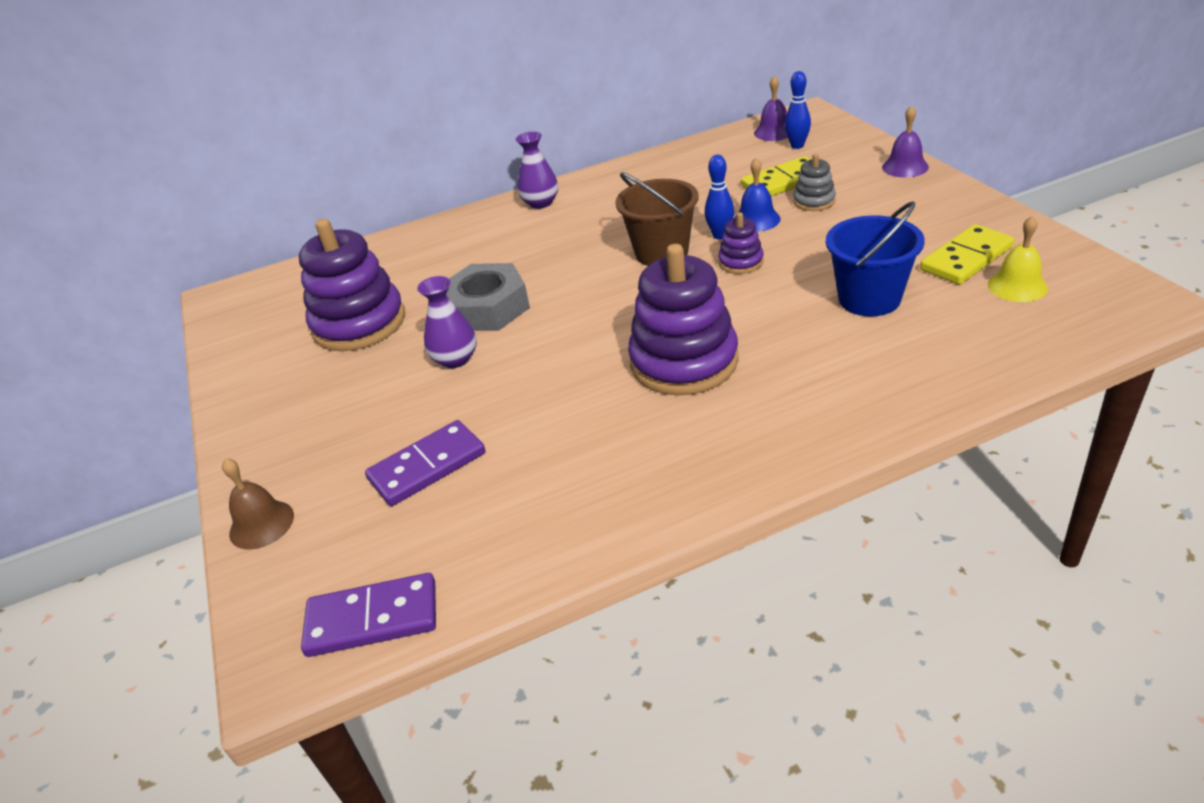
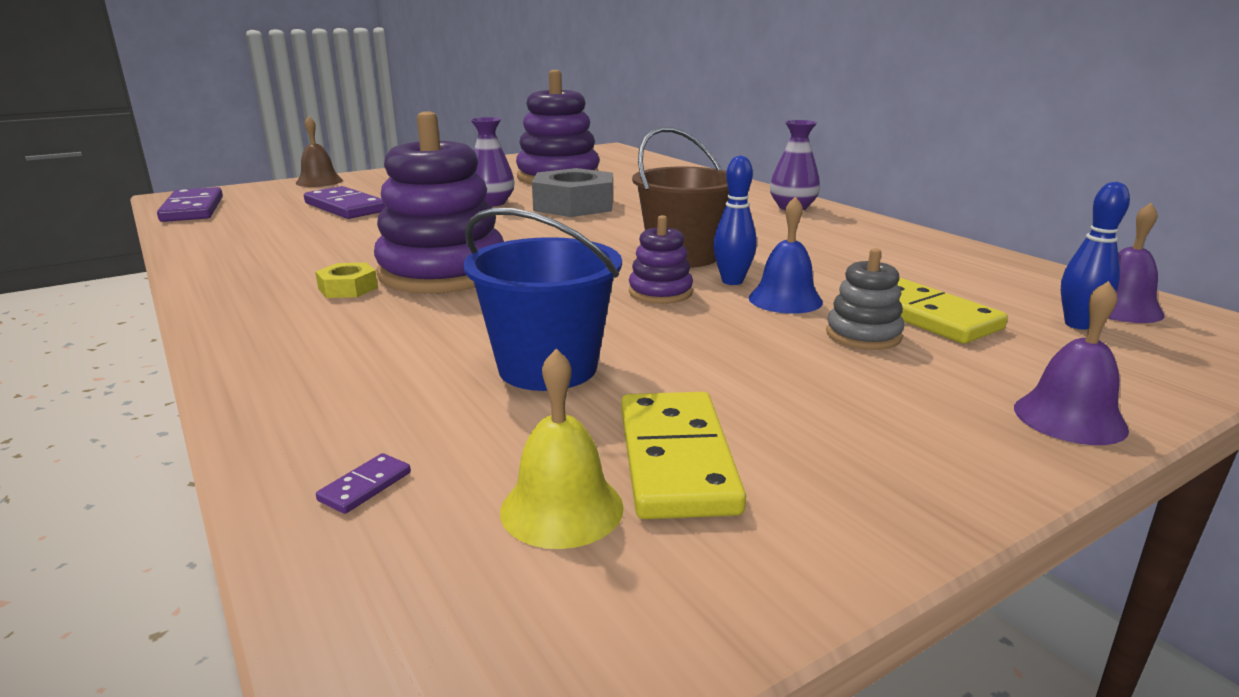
camera: 75 degrees right, 15 degrees down
(719, 407) = (348, 288): none -> yellow nut
(966, 258) = (676, 459): yellow domino -> yellow domino turned 45 degrees clockwise
(1017, 342) = (365, 486): none -> purple domino

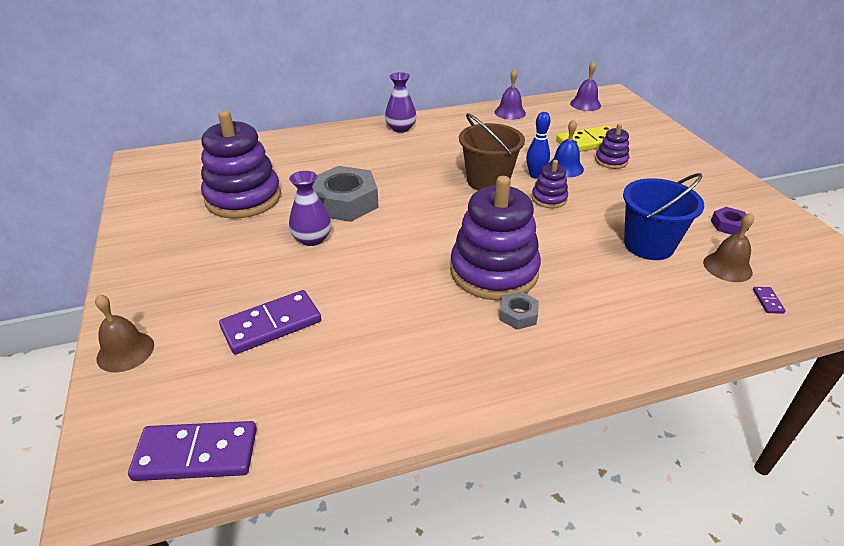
camera: 75 degrees left, 15 degrees up
(348, 288) = (518, 315): yellow nut -> grey nut
(365, 486) = (767, 301): purple domino -> purple domino turned 45 degrees clockwise
(491, 445) = (727, 267): none -> brown bell
(562, 508) = (769, 254): yellow bell -> none
(676, 459) = (729, 225): yellow domino -> purple nut
(863, 335) = (611, 161): grey stacking toy -> purple stacking toy
(1069, 418) = (684, 146): purple bell -> purple bell (510, 112)
(1078, 324) = (602, 117): blue bowling pin -> none

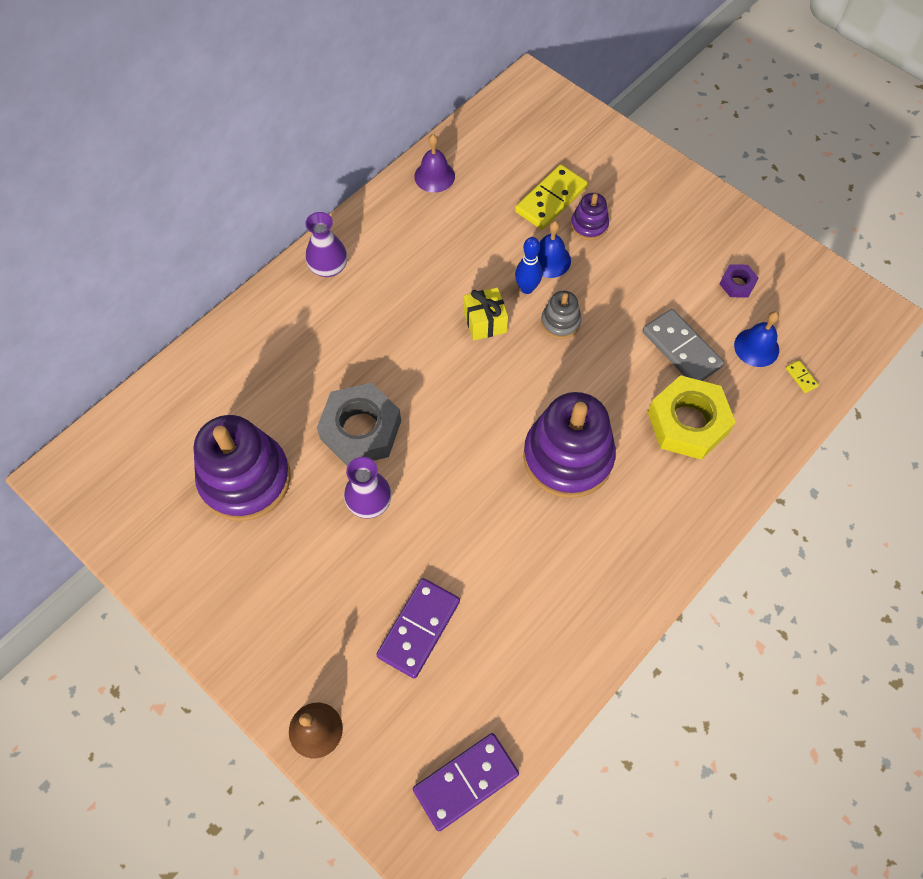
camera: 30 degrees left, 25 degrees up
(488, 181) = (485, 322): brown bucket -> yellow gift
(518, 315) = (617, 501): grey nut -> none
(549, 199) = (560, 322): purple stacking toy -> grey stacking toy
(585, 104) = (510, 120): purple bell -> none
(625, 290) = (688, 423): none -> yellow nut
(648, 245) = (681, 349): blue bucket -> grey domino
(727, 267) = (756, 347): brown bell -> blue bell
(767, 301) = (801, 377): purple domino -> yellow domino

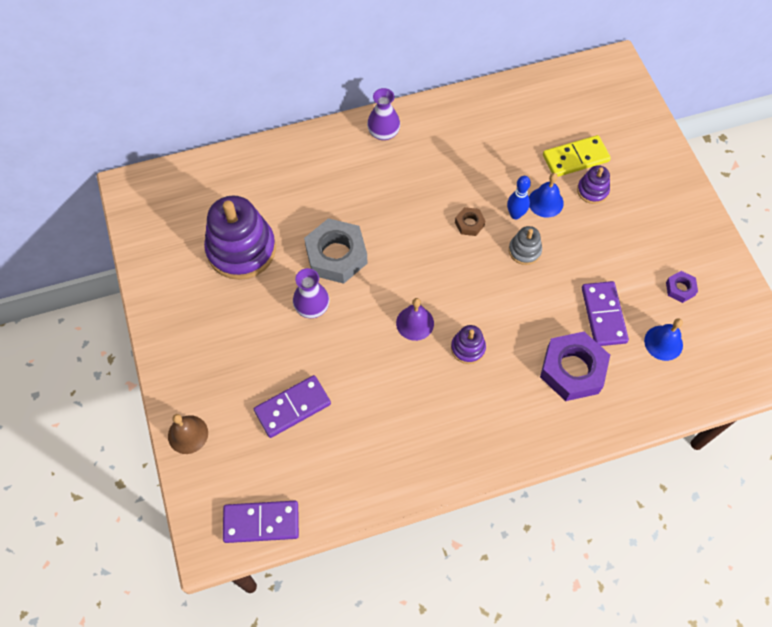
camera: 30 degrees right, 0 degrees up
(434, 176) = (499, 102): purple bell -> purple bell (415, 323)
(485, 322) = (469, 224): yellow gift -> brown nut
(568, 457) = (468, 348): purple stacking toy -> purple stacking toy, size x0.47
(681, 349) = (603, 315): grey domino -> purple domino
(688, 423) = (572, 370): yellow nut -> purple nut
(801, 377) = (684, 382): yellow domino -> none

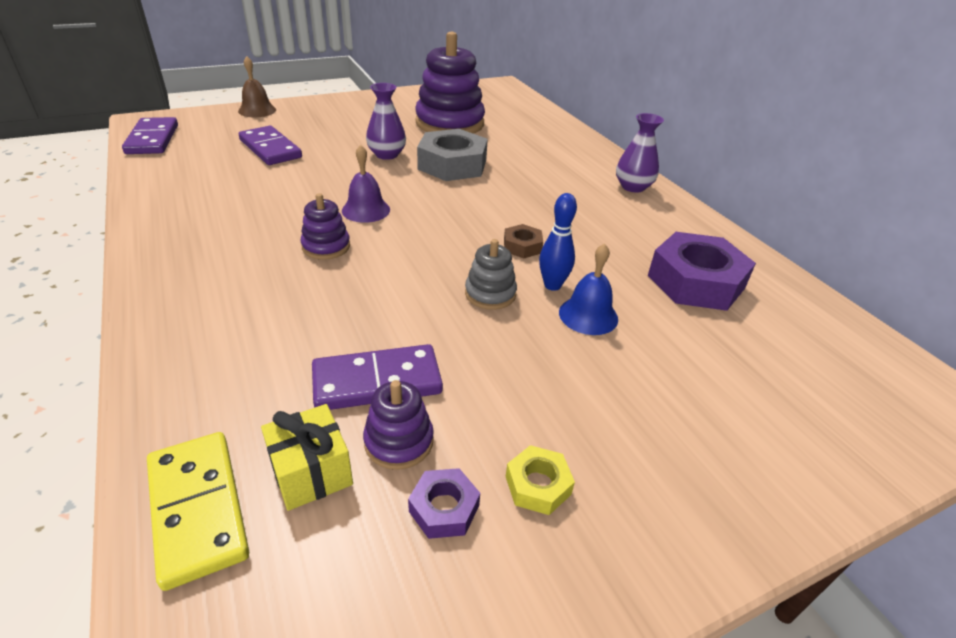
camera: 80 degrees right, 25 degrees down
(572, 370) = (274, 342): purple nut -> purple nut (695, 282)
(575, 158) = (695, 350): yellow domino -> yellow domino (197, 509)
(592, 191) = (637, 371): purple stacking toy -> purple stacking toy (399, 441)
(663, 342) = (311, 472): blue bell -> yellow gift
(666, 250) = (538, 485): none -> yellow nut

